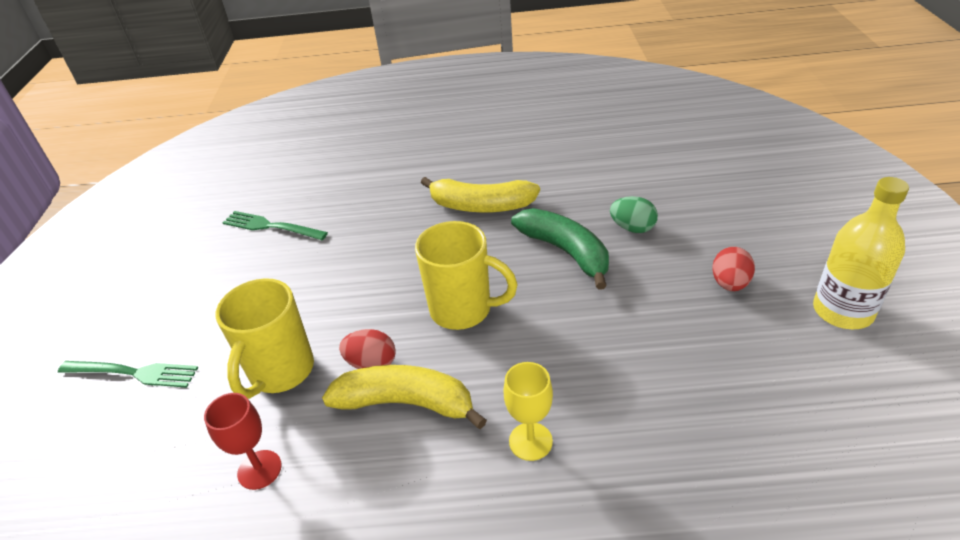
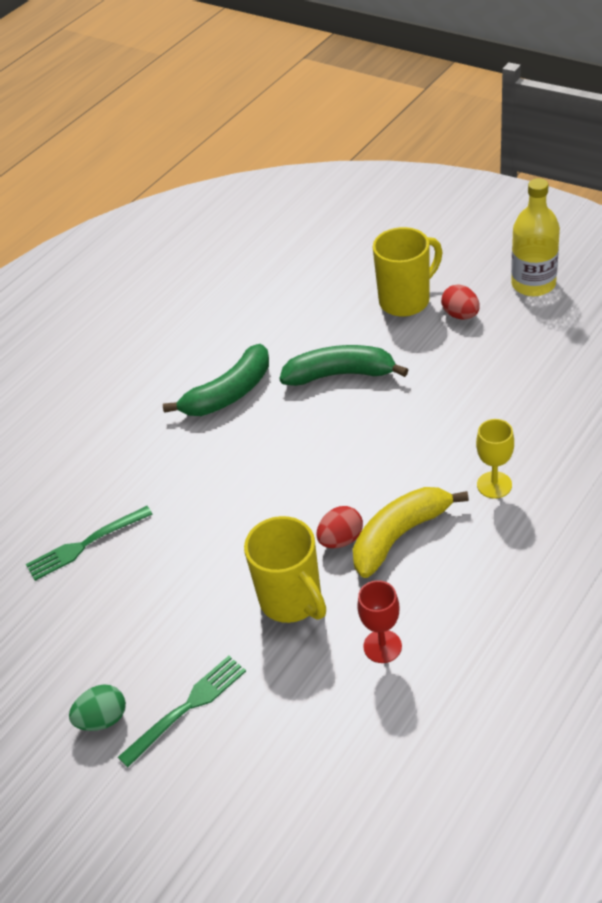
camera: 50 degrees left, 5 degrees up
(463, 310) = (339, 462): yellow mug -> yellow mug (406, 300)
(481, 206) = (229, 393): yellow banana -> green banana
(632, 228) = (356, 326): green egg -> green egg (103, 719)

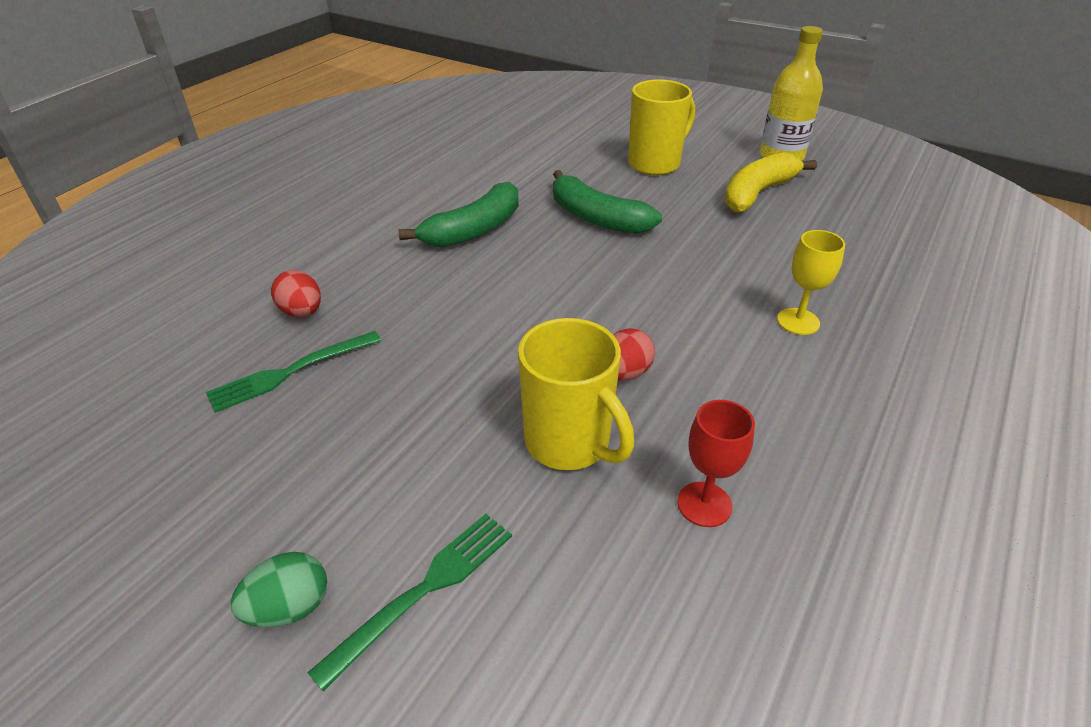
camera: 10 degrees left, 5 degrees down
(340, 374) = (596, 218): green banana -> green banana turned 135 degrees counterclockwise
(399, 535) = (697, 371): yellow banana -> yellow banana (757, 193)
(460, 315) = (714, 176): red egg -> red egg (302, 312)

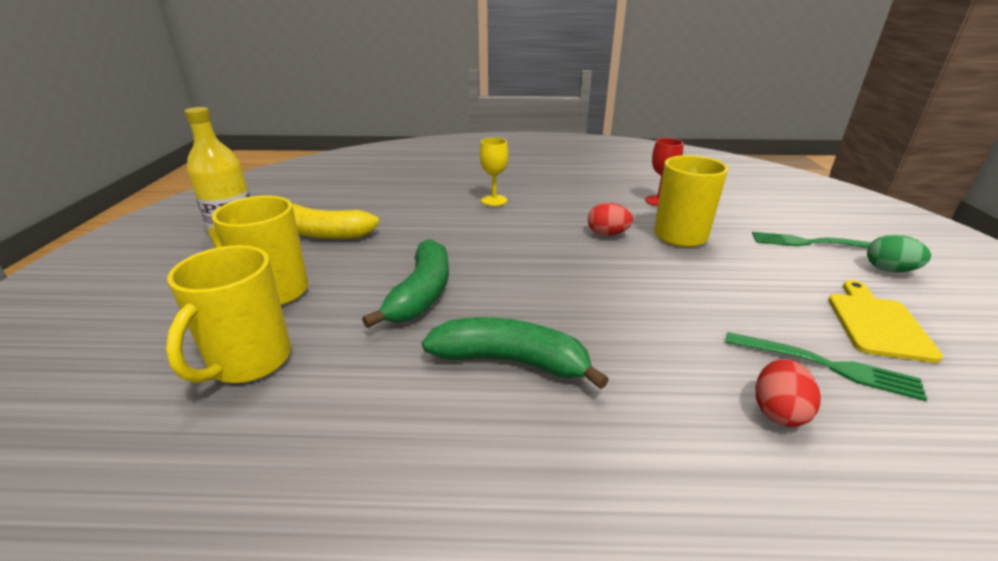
camera: 120 degrees left, 10 degrees down
(269, 463) = (877, 323): none -> yellow cutting board
(570, 151) = (249, 362): none -> yellow mug

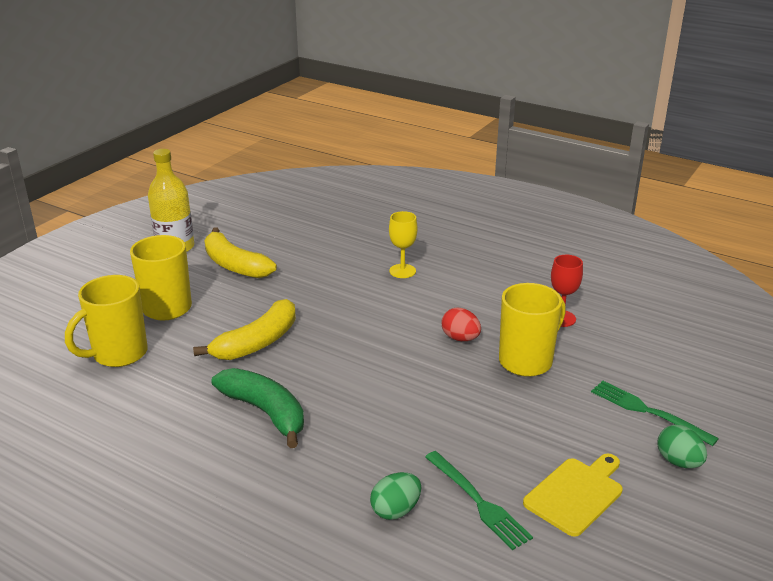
camera: 30 degrees right, 0 degrees up
(422, 293) = (257, 342): green banana -> yellow banana
(778, 411) = (395, 510): red egg -> green egg

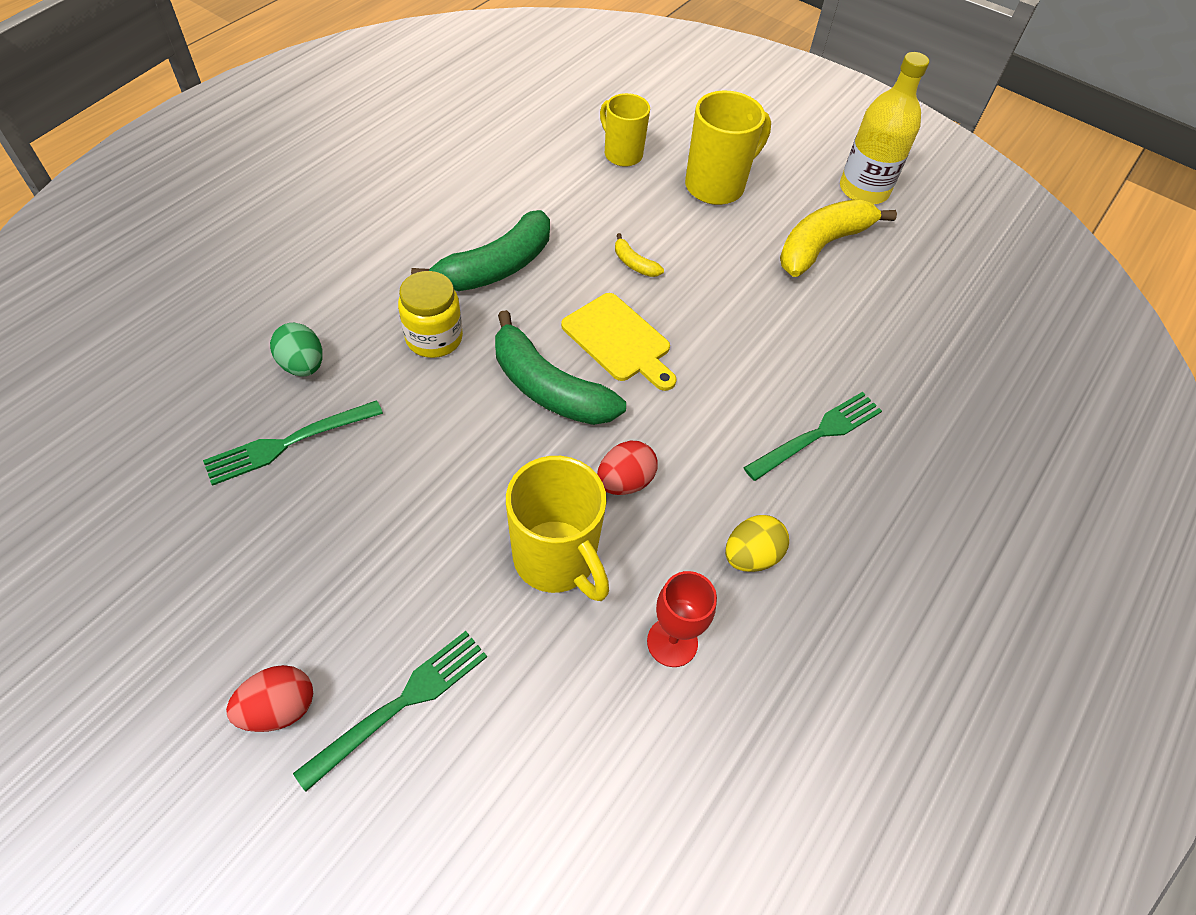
camera: 90 degrees right, 25 degrees up
(118, 354) = (622, 154): yellow mug -> yellow mug, size x0.66
(257, 342) = (634, 264): yellow banana -> yellow banana, size x0.44
(351, 437) = (434, 338): none -> yellow jar
(391, 374) = (549, 388): none -> green banana
(402, 271) = (818, 434): yellow goblet -> green fork
(496, 294) = (751, 556): none -> yellow egg
(576, 494) = (264, 551): yellow cutting board -> yellow cutting board (619, 341)
(678, 462) = (279, 708): green egg -> red egg

